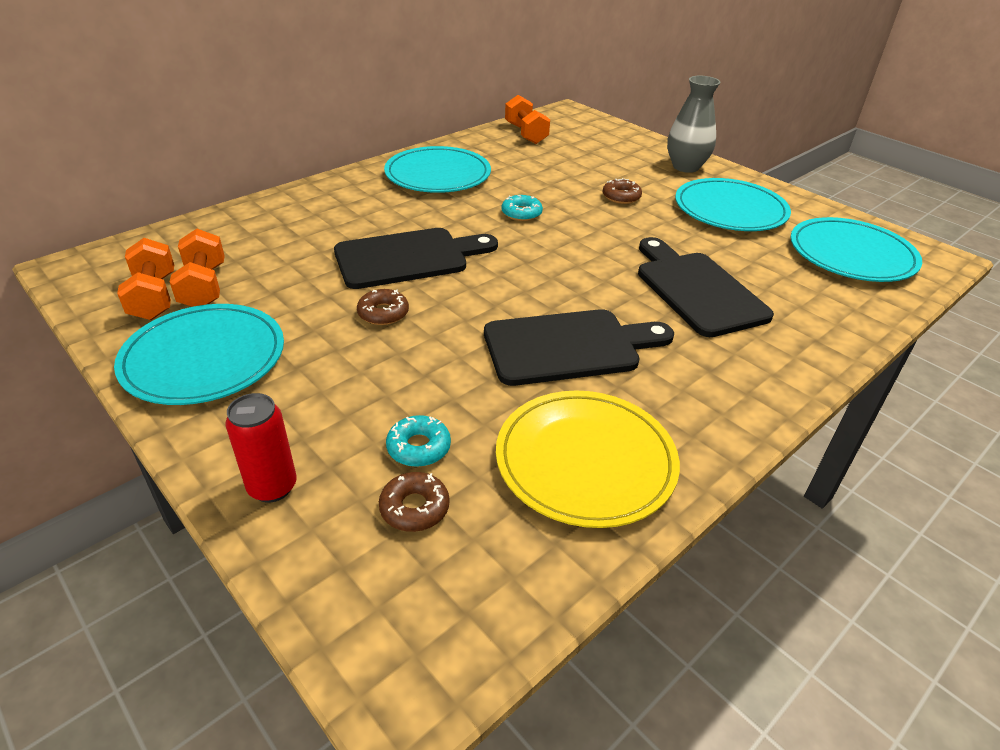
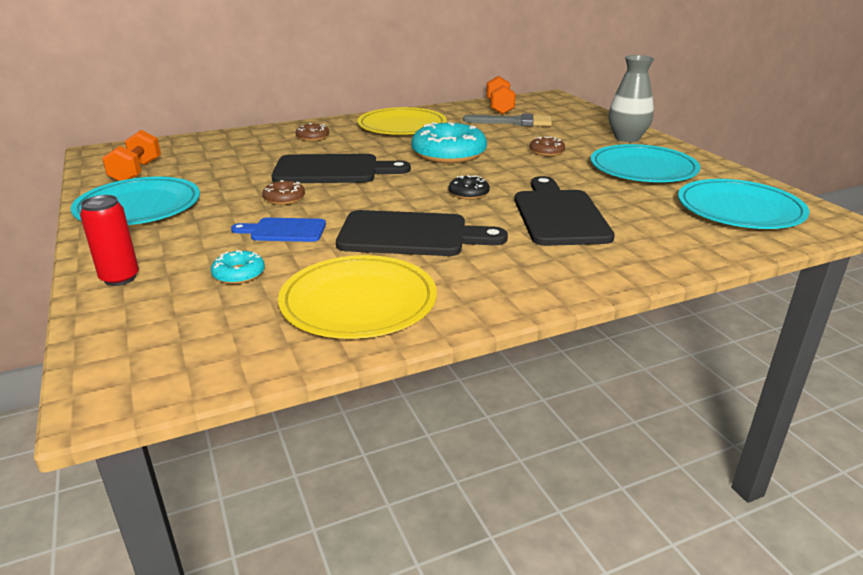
camera: 20 degrees right, 10 degrees down
(204, 287) = (173, 170): orange dumbbell -> none
(414, 508) = (204, 305): brown donut -> brown donut (313, 137)
(421, 366) = (284, 231): none -> blue cutting board
(438, 175) = (402, 126): turquoise plate -> yellow plate
(521, 213) = (448, 154): turquoise donut -> turquoise donut, size x2.11
(556, 155) = (514, 122): none -> grey brush
(585, 272) = (468, 193): none -> black donut

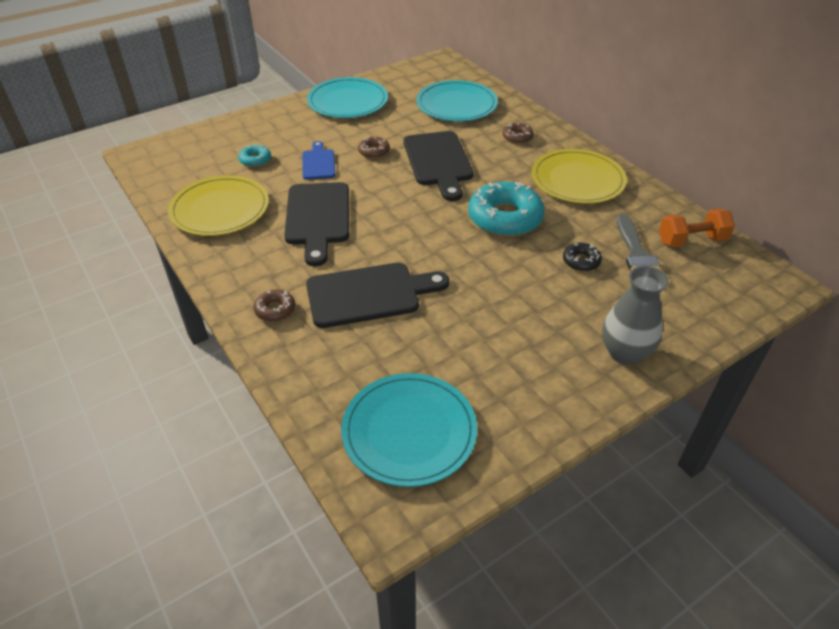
camera: 80 degrees right, 15 degrees up
(120, 278) = (250, 124): red can -> none
(136, 172) = (407, 84): orange dumbbell -> none
(468, 193) = (406, 239): black donut -> black donut (581, 261)
(546, 152) = (540, 283): brown donut -> brown donut (275, 310)
(643, 169) = (513, 360): turquoise plate -> turquoise plate (456, 105)

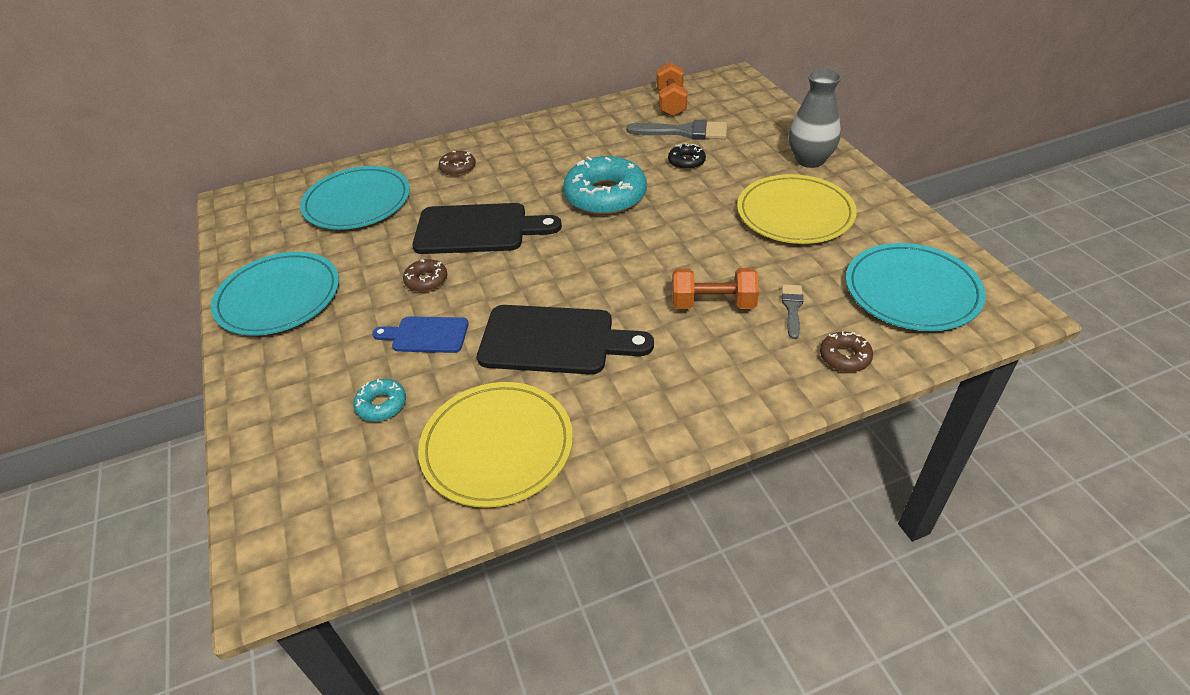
camera: 75 degrees left, 0 degrees up
(275, 310) = (730, 385): brown donut -> brown donut (844, 357)
(369, 294) = (713, 304): black cutting board -> orange dumbbell
(371, 343) = (792, 308): none -> grey brush
(577, 180) = (557, 143): yellow plate -> yellow plate (795, 213)

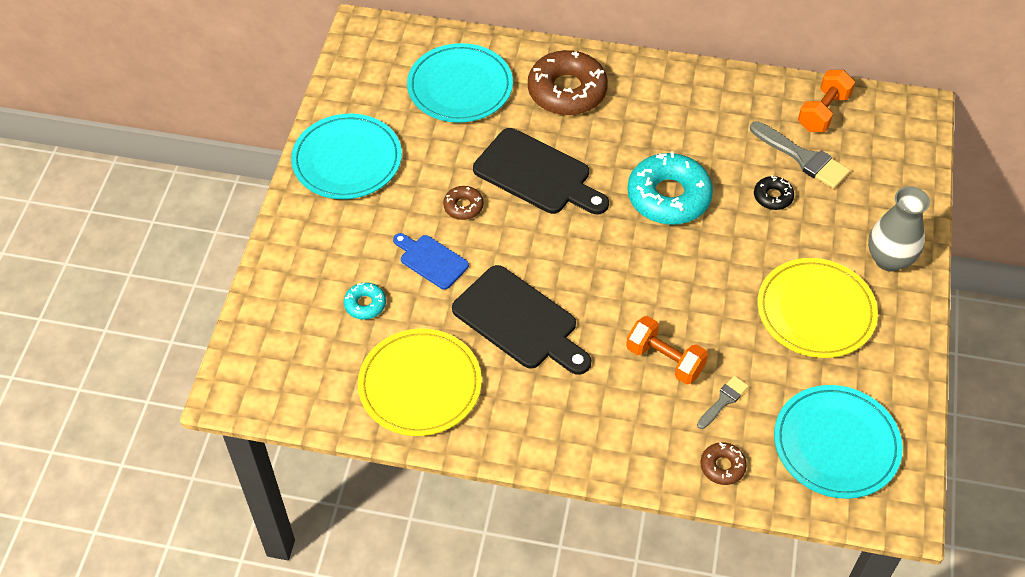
camera: 30 degrees right, 10 degrees up
(458, 168) = (567, 91): brown donut -> brown donut, size x2.11

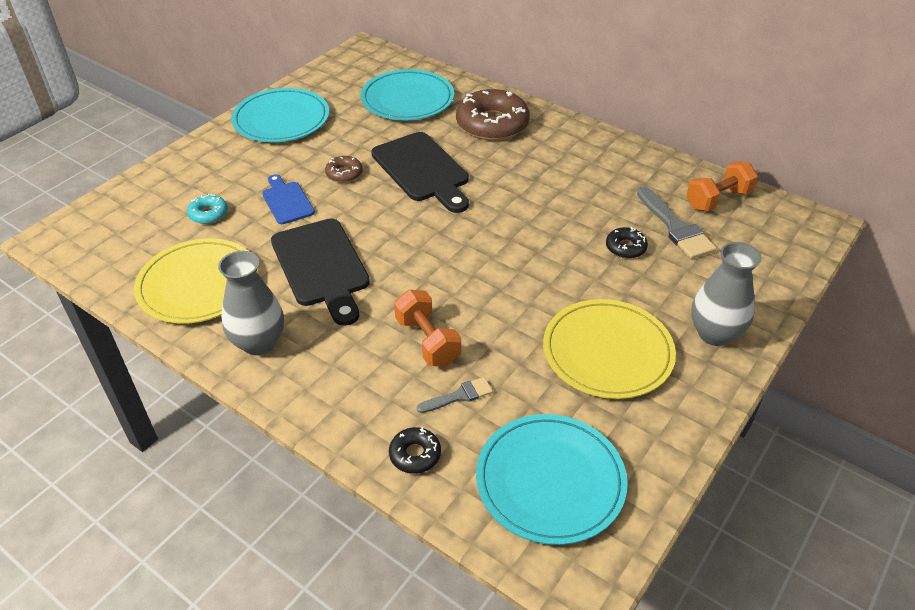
camera: 25 degrees right, 10 degrees down
(522, 421) = (259, 343): none -> grey vase
(668, 197) = (526, 218): turquoise donut -> none
(722, 466) = (415, 454): brown donut -> black donut

